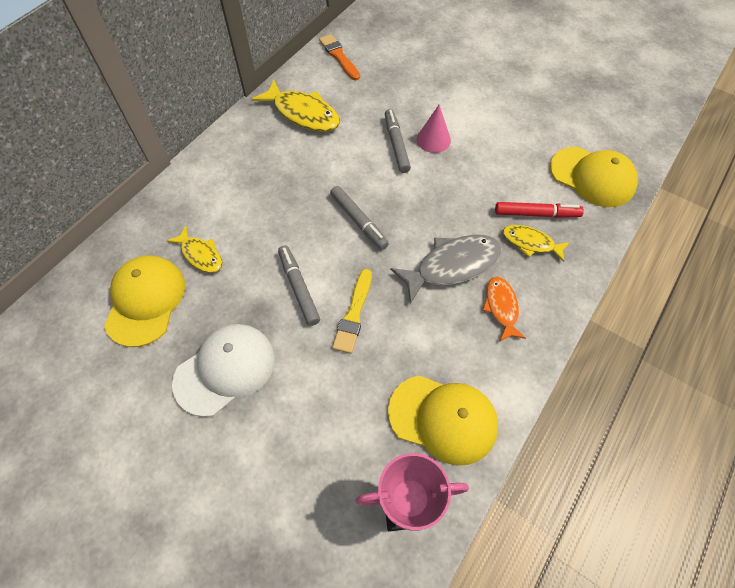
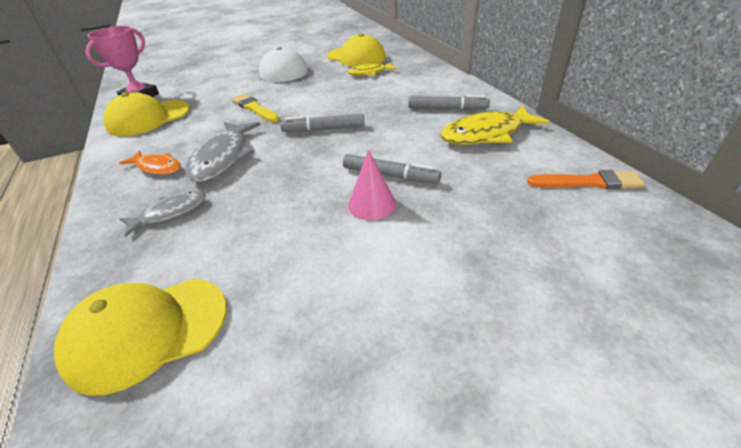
camera: 125 degrees right, 20 degrees down
(299, 288) = (301, 96): grey marker -> grey marker (447, 109)
(530, 243) = (170, 213): yellow fish -> grey fish
(536, 214) = (187, 236): red marker -> none

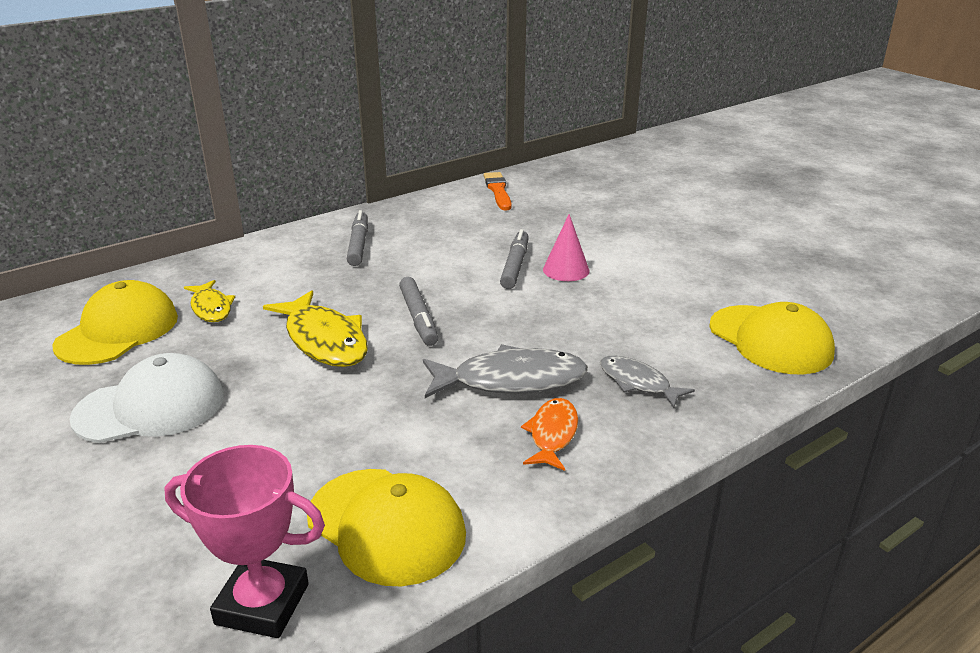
camera: 105 degrees left, 10 degrees down
(254, 108) = (347, 395): yellow brush -> none
(486, 134) = (421, 224): yellow fish -> yellow fish (324, 340)

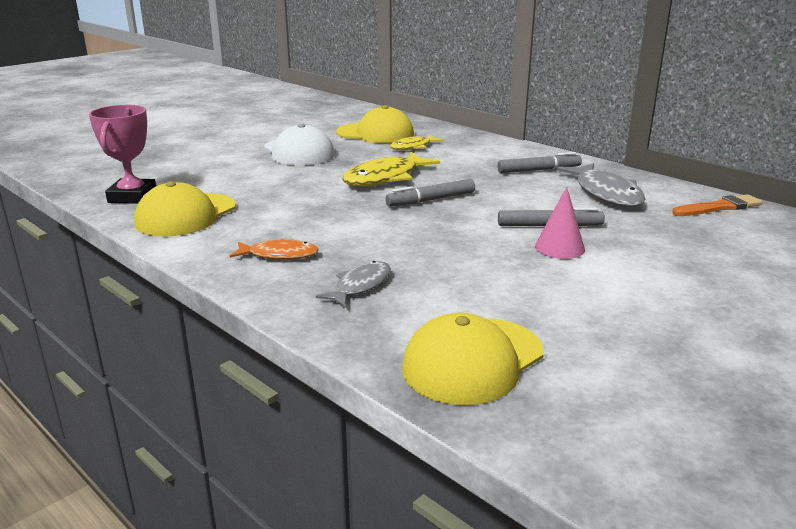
camera: 80 degrees right, 5 degrees down
(511, 381) = (350, 237): grey fish -> grey fish (605, 193)

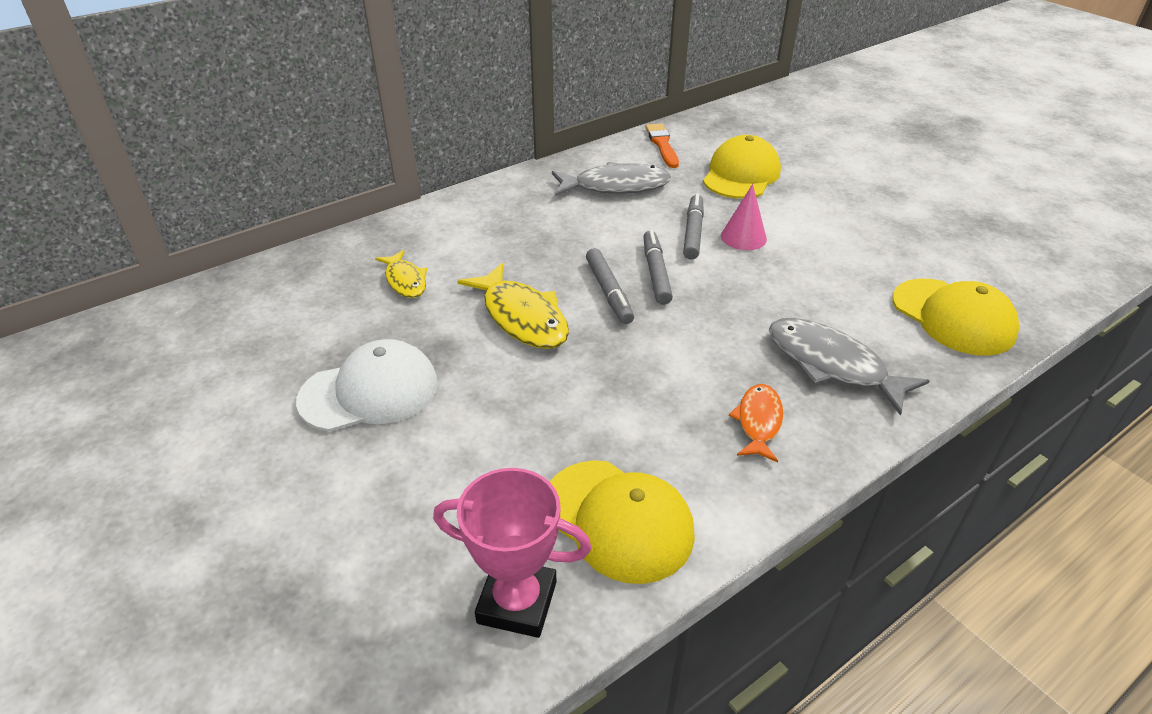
camera: 80 degrees left, 15 degrees up
(360, 286) = (831, 365): grey fish -> grey fish, size x1.67
(375, 133) = (320, 307): yellow cap -> yellow cap (741, 175)
(538, 170) = (535, 208): grey marker -> grey marker (656, 273)

